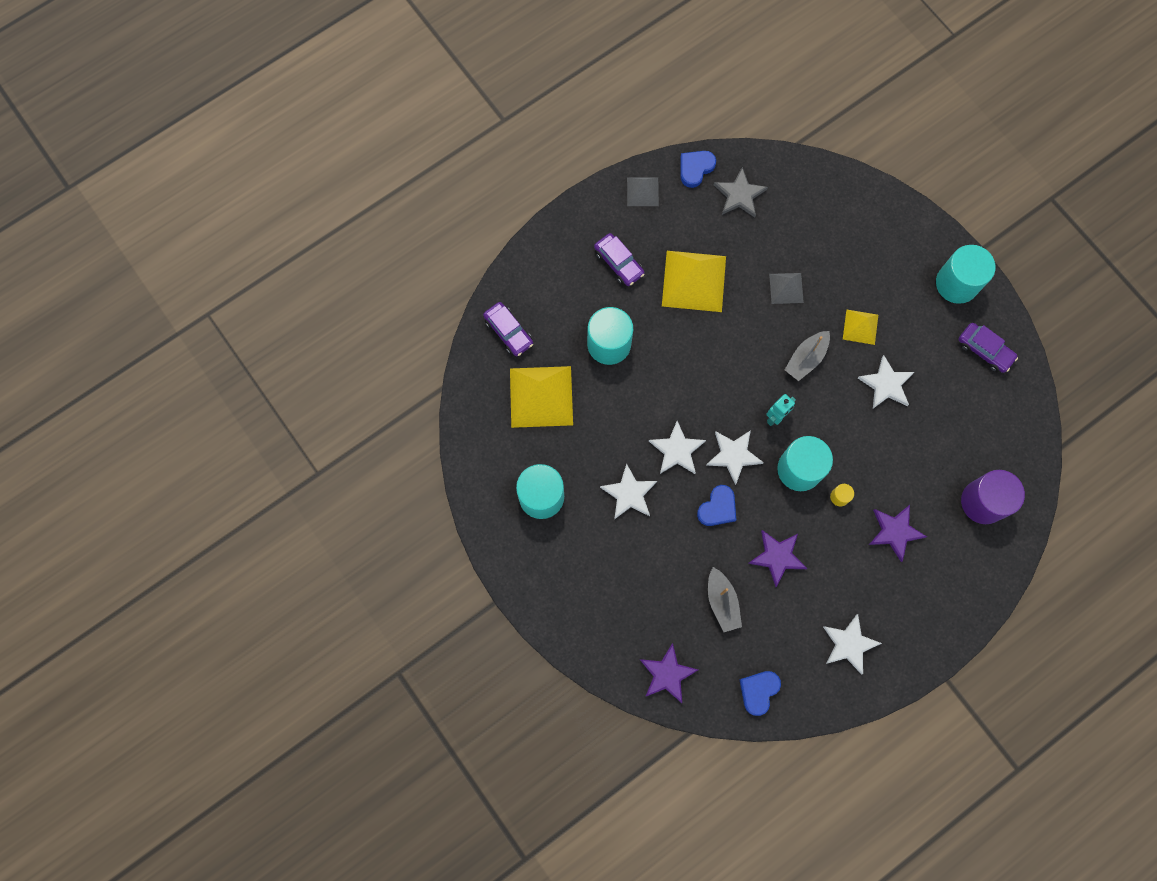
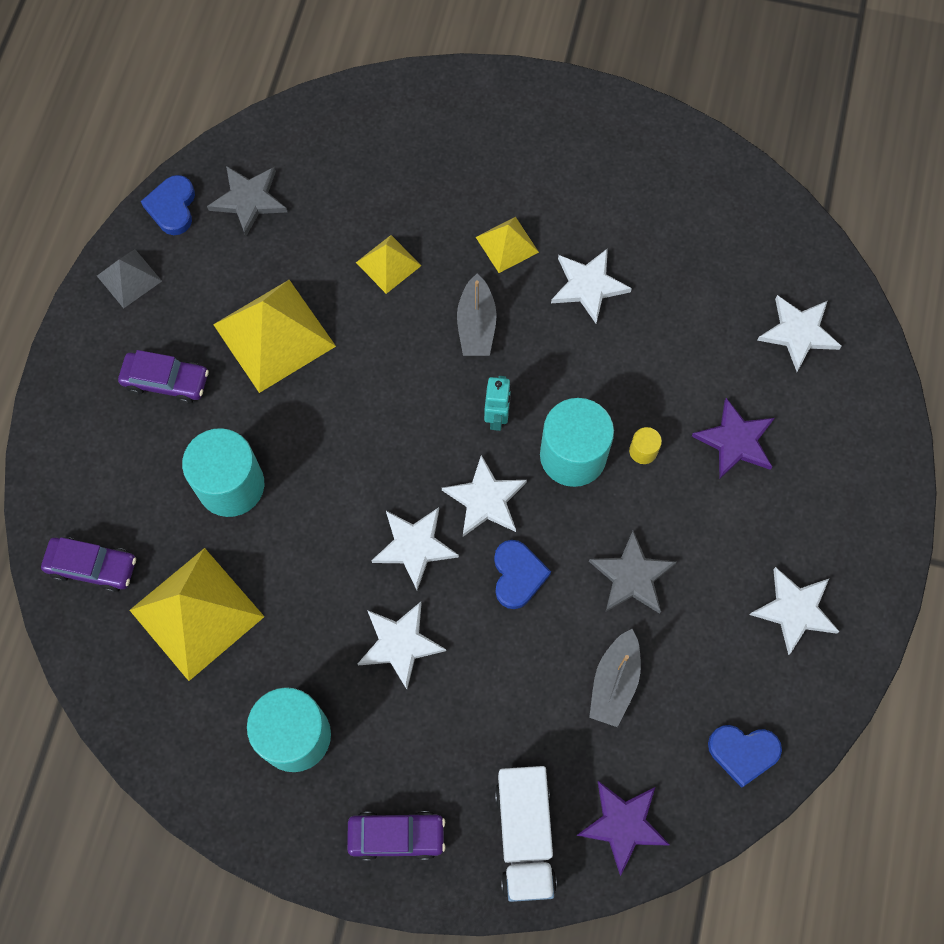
camera: 40 degrees left, 5 degrees down
(614, 638) = (524, 835): none -> white truck
(722, 602) = (614, 682): grey boat -> grey boat turned 75 degrees clockwise
(758, 691) = (743, 752): blue heart -> blue heart turned 75 degrees counterclockwise
(777, 556) = (632, 576): purple star -> grey star
(786, 288) = (388, 264): grey pyramid -> yellow pyramid
(956, 283) = (571, 121): turquoise cylinder -> none
(983, 502) = (798, 333): purple cylinder -> white star
(984, 350) = (661, 169): purple car -> purple car (396, 836)

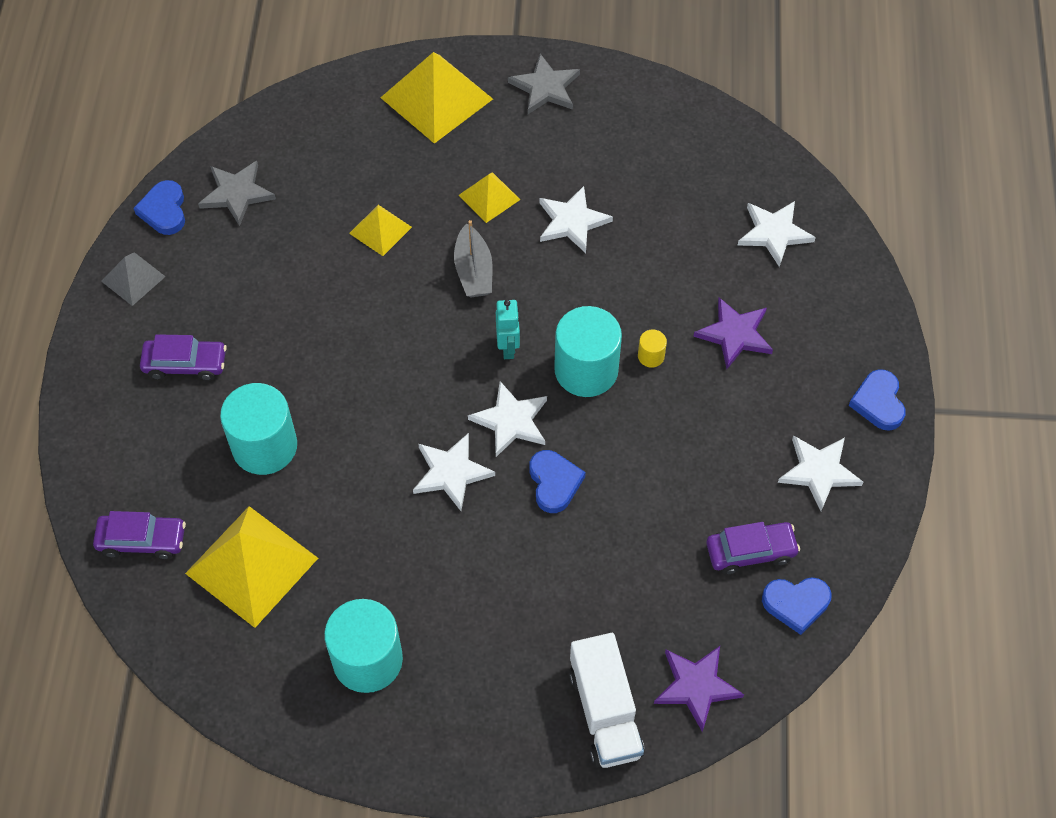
camera: 10 degrees left, 10 degrees down
(274, 335) = (282, 308): yellow pyramid -> yellow pyramid (436, 98)
(396, 836) = (482, 733): purple car -> purple car (750, 551)
(400, 644) = (453, 561): white star -> none
(614, 682) = (663, 562): grey boat -> none
(632, 576) = (662, 466): grey star -> grey star (545, 87)
(872, 543) = (878, 402): none -> blue heart

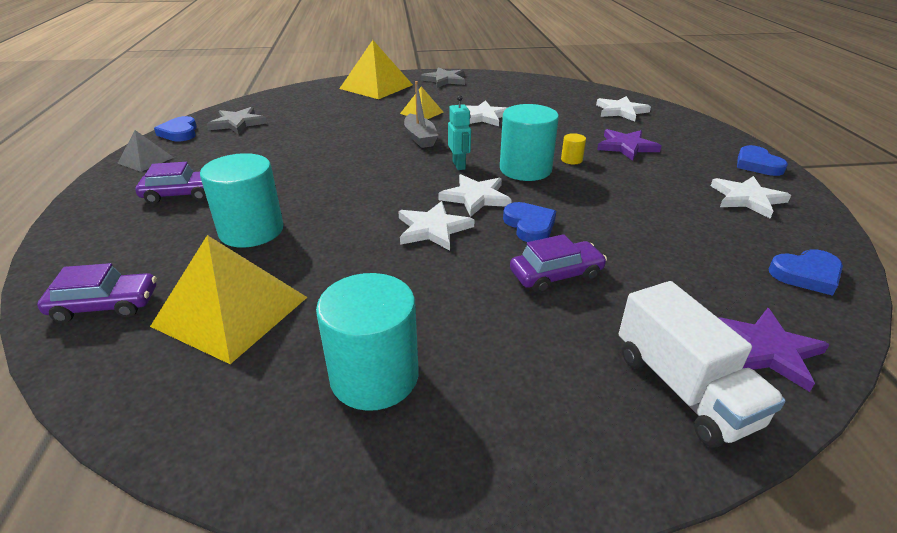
camera: 10 degrees left, 25 degrees down
(380, 230) = (346, 128): yellow pyramid -> none
(750, 551) = (733, 247): purple car -> purple car (556, 275)

